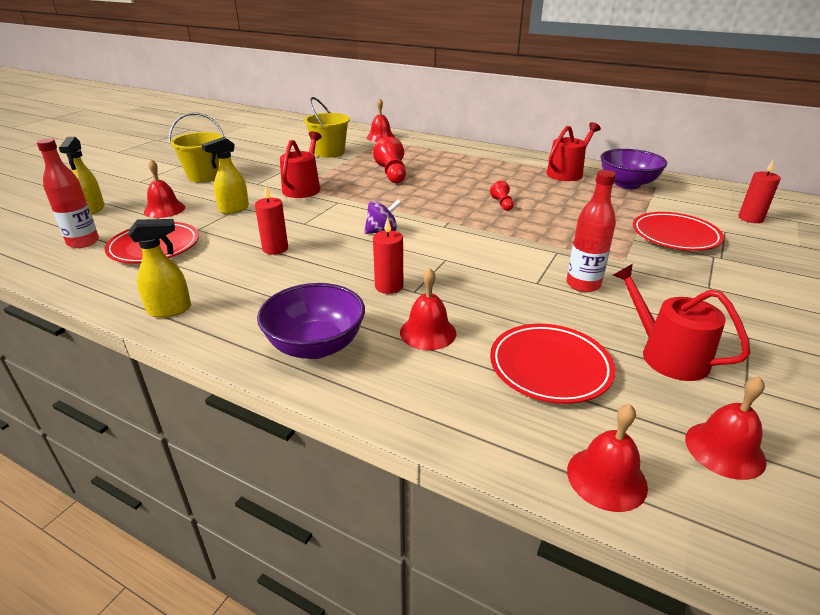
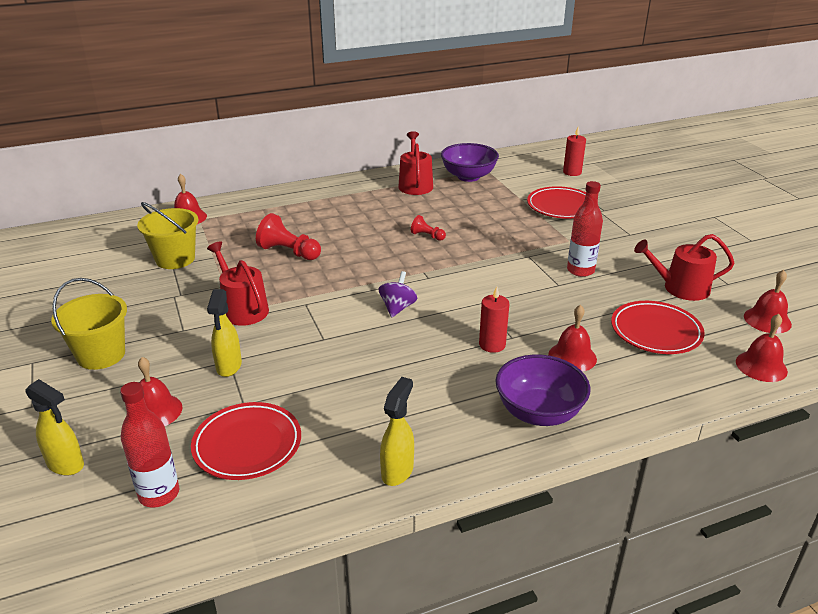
camera: 50 degrees left, 0 degrees up
(275, 249) = (354, 373): red candle -> none

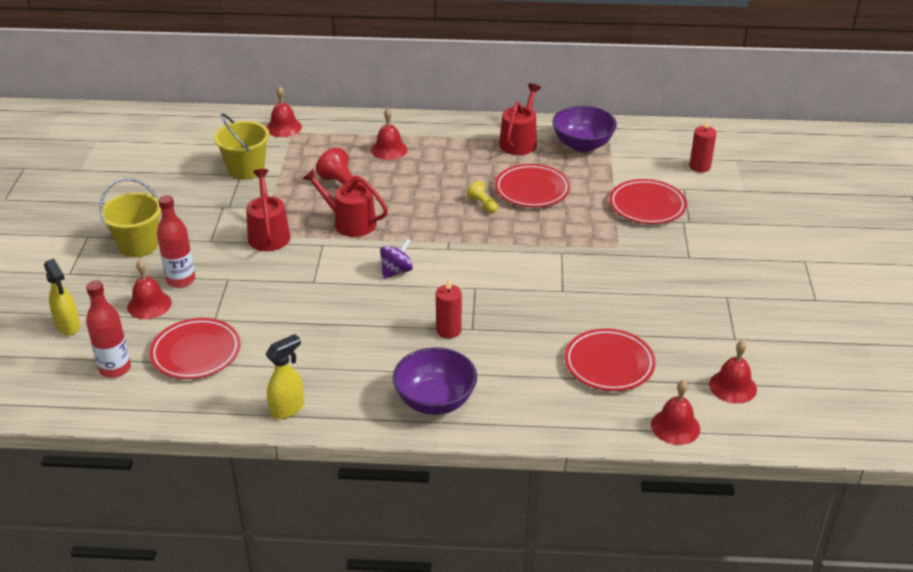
camera: 25 degrees right, 5 degrees up
(228, 366) = (224, 284): yellow spray bottle -> none
(427, 236) = (483, 204): red pawn -> yellow pawn
(458, 216) = (532, 190): none -> red plate
(572, 357) = (509, 363): red bell -> red bell (389, 149)
(580, 270) = (598, 282): red bottle -> red bottle (181, 280)
(680, 288) = (679, 329): red watering can -> red watering can (350, 222)

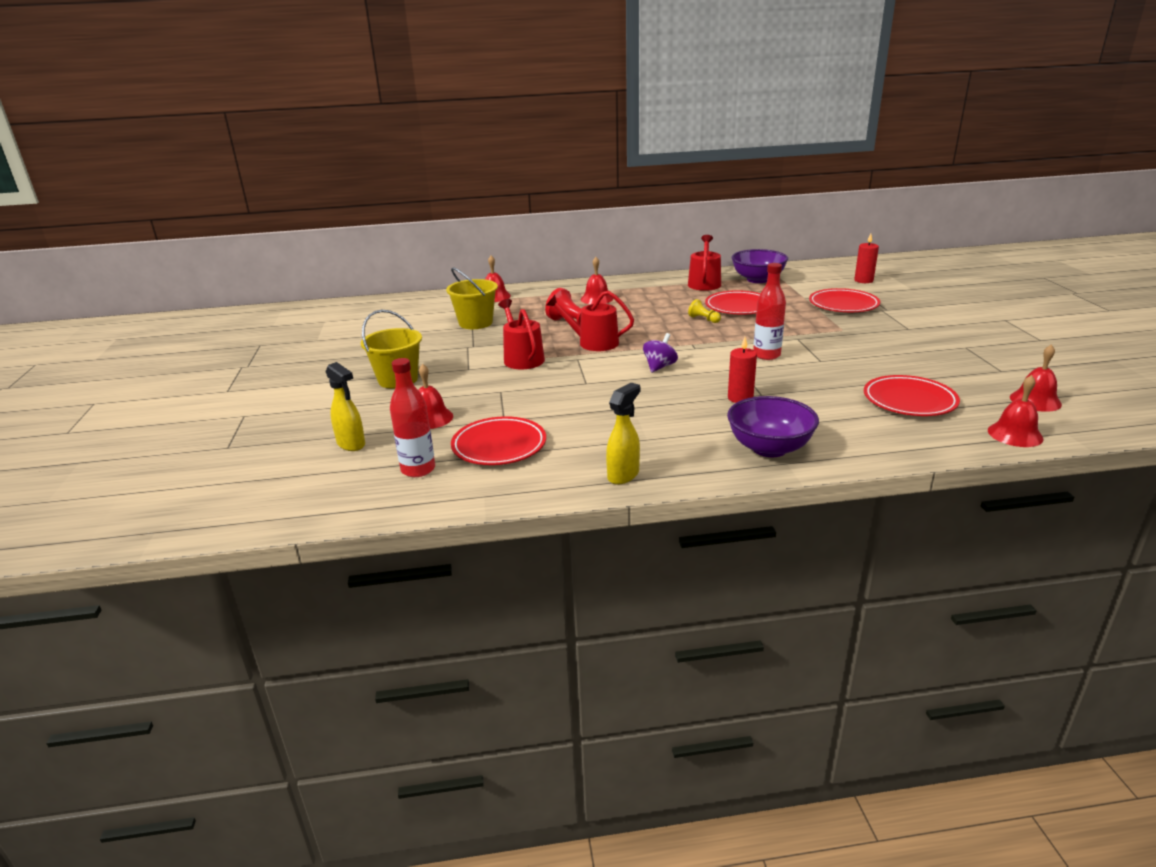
camera: 10 degrees left, 10 degrees down
(181, 280) = (453, 397): red bottle -> red bottle (766, 355)

